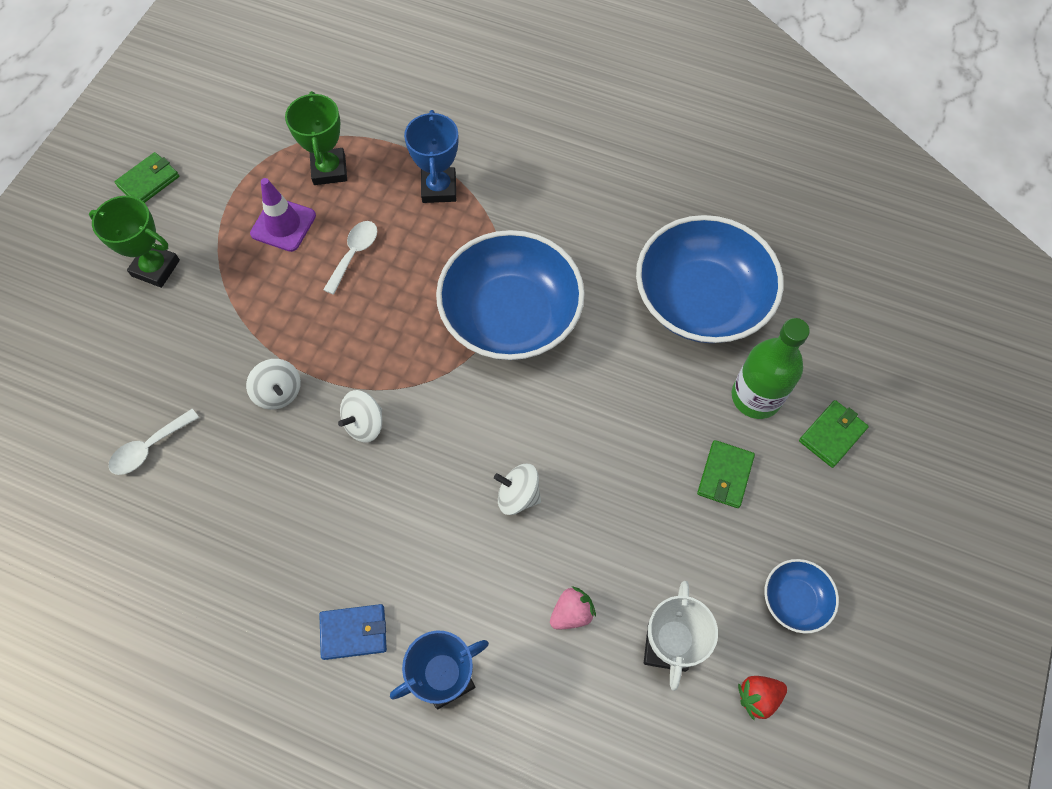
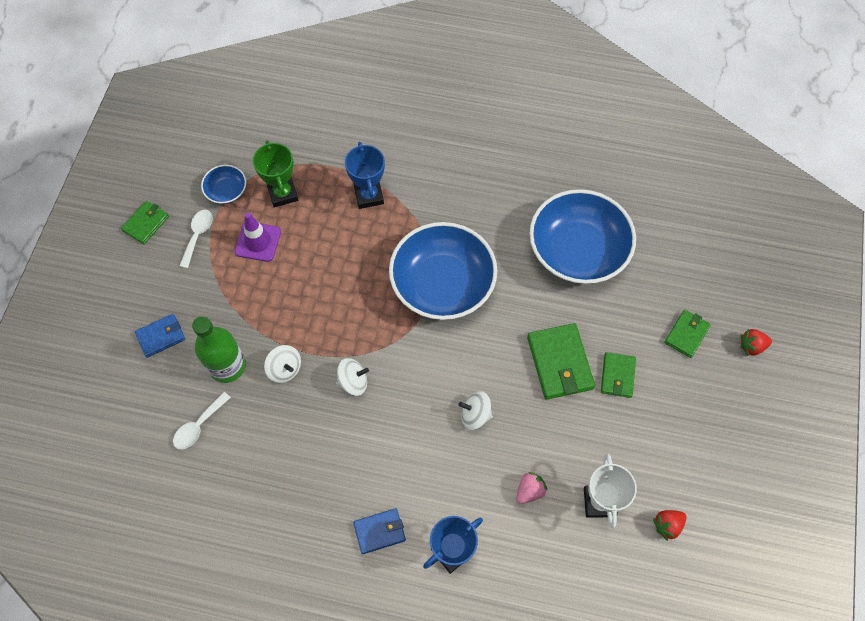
camera: 10 degrees left, 0 degrees up
(130, 325) = (161, 336): none -> blue wallet
(156, 268) = (169, 290): green trophy -> none
(354, 254) = (316, 256): white spoon -> white spoon (198, 235)
(364, 424) = (353, 382): white spinning top -> white spinning top turned 135 degrees counterclockwise
(648, 444) = (559, 363): none -> green wallet
(756, 397) = (629, 316): green bottle -> green bottle (227, 366)
(795, 600) = (680, 454): blue bowl -> blue bowl (226, 191)
(922, 466) = (751, 346): none -> red strawberry

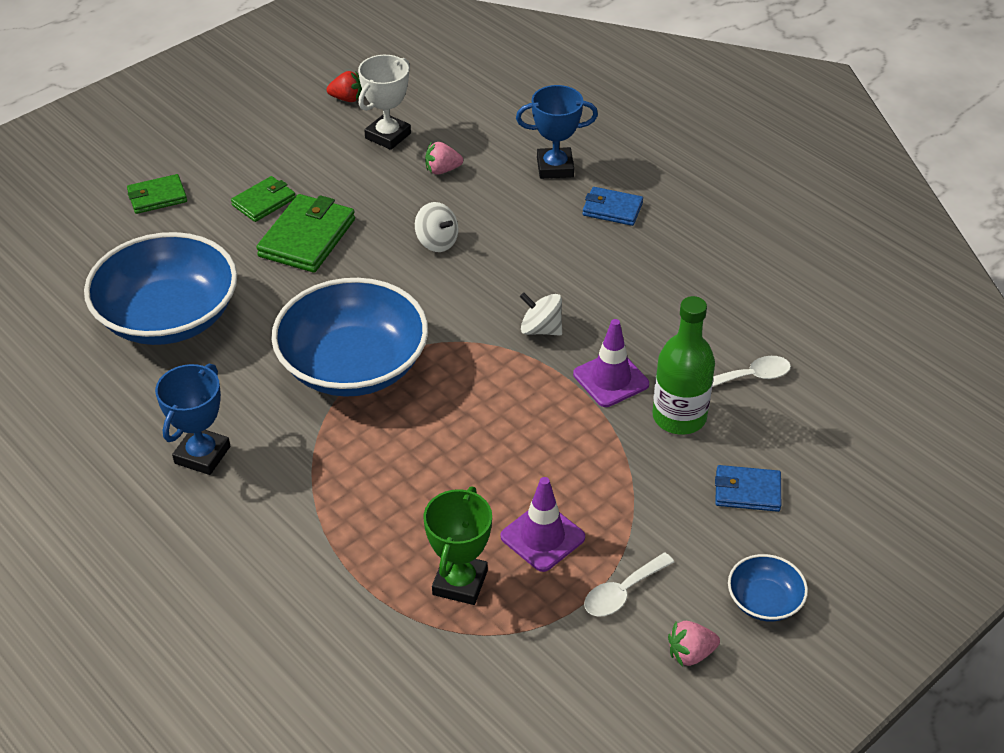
camera: 145 degrees left, 20 degrees down
(146, 223) = (690, 654): green wallet -> pink strawberry
(226, 191) = (539, 634): blue bowl -> blue bowl (764, 600)
(285, 369) = (611, 379): white spinning top -> purple traffic cone
(369, 196) = (345, 512): blue trophy -> blue trophy (202, 455)
(751, 346) = (111, 160): red strawberry -> none

